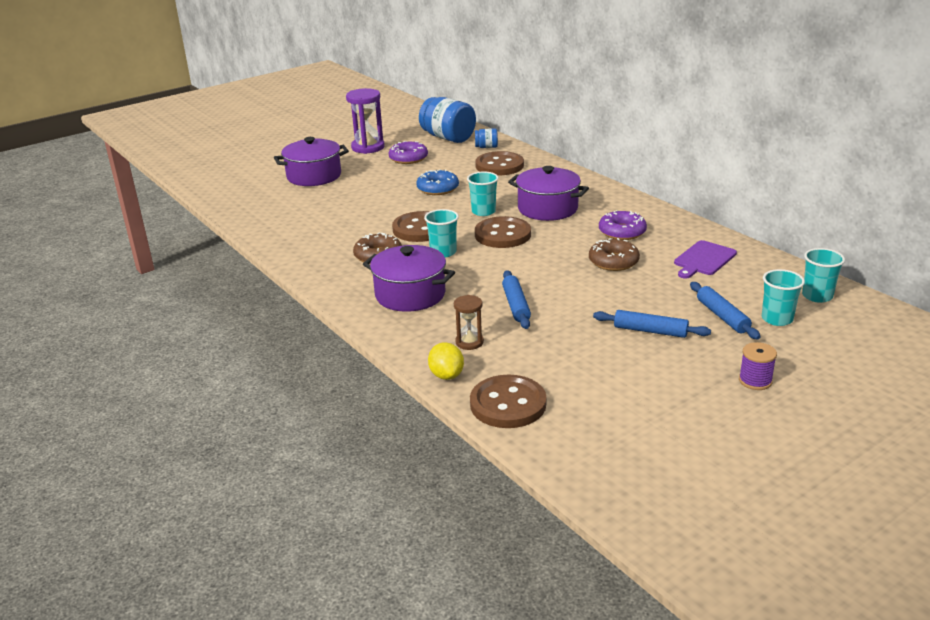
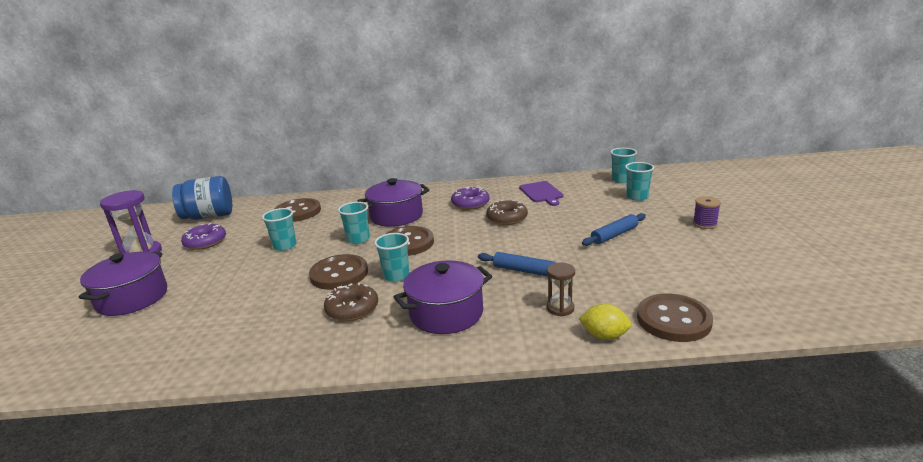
camera: 55 degrees left, 5 degrees down
(438, 188) = (285, 246): blue donut -> turquoise cup
(486, 147) = (258, 207): blue jar -> none
(722, 316) = (618, 209): blue rolling pin -> none

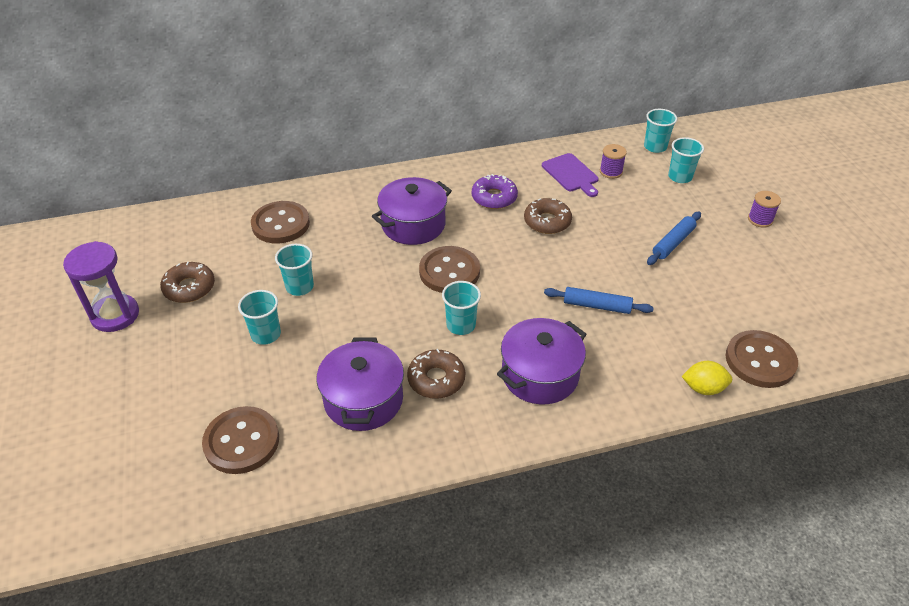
camera: 15 degrees left, 20 degrees up
(132, 298) = (159, 390): purple pot -> purple pot (363, 399)
(205, 242) = (189, 288): purple donut -> brown donut
(209, 216) = (161, 239): blue jar -> none
(339, 274) = (393, 328): brown button -> brown button (242, 441)
(358, 239) = (386, 269): turquoise cup -> turquoise cup (266, 334)
(560, 308) = (651, 356): brown hourglass -> none
(576, 192) = (611, 172): none -> purple spool

